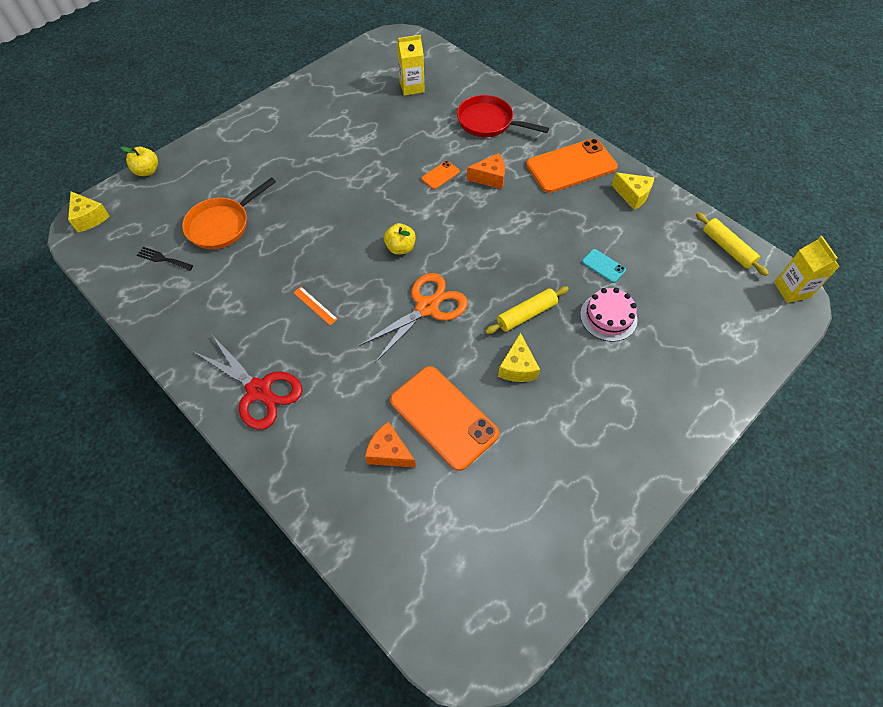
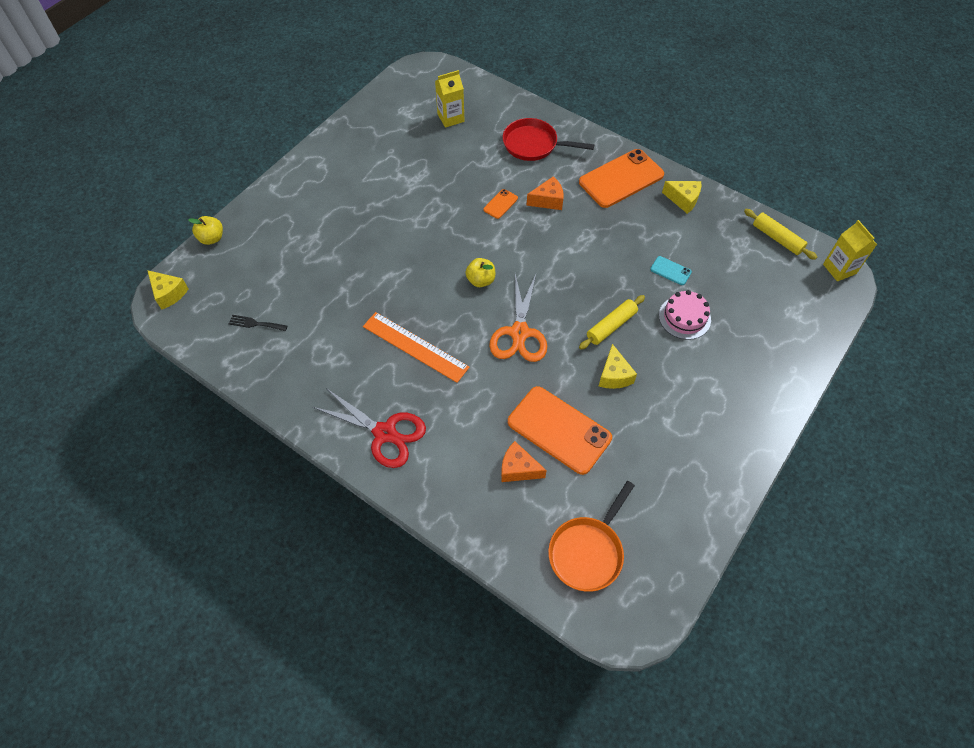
camera: 10 degrees left, 0 degrees up
(222, 225) = (303, 282): orange pan -> orange pan (587, 551)
(315, 306) = (415, 347): orange ruler -> orange ruler, size x2.18
(427, 307) = (519, 333): orange scissors -> orange scissors turned 150 degrees clockwise

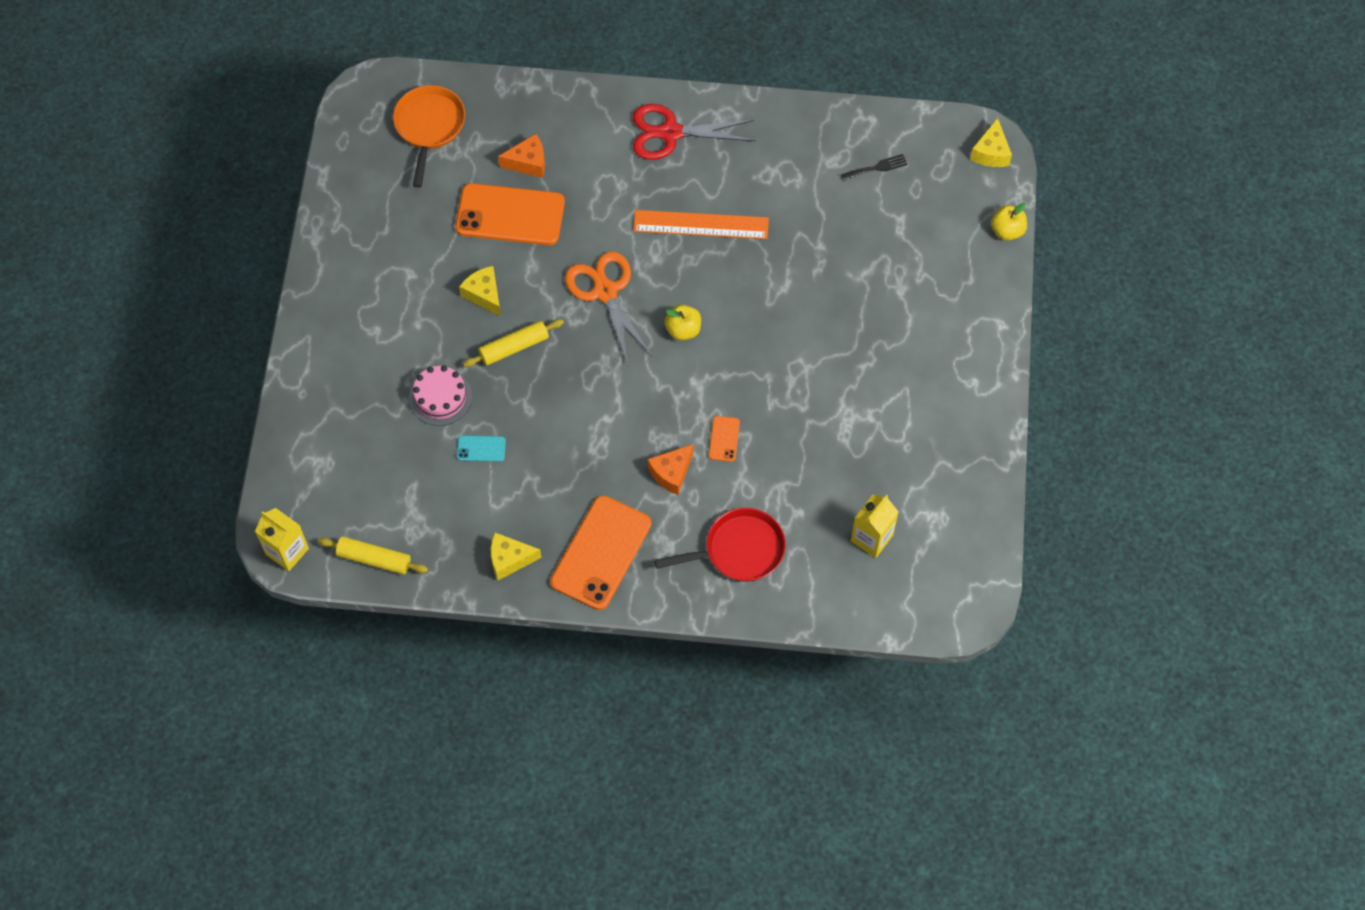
camera: 150 degrees right, 5 degrees up
(169, 293) = (991, 153): yellow cheese -> yellow cheese turned 90 degrees counterclockwise
(611, 326) = (514, 347): yellow rolling pin -> yellow rolling pin turned 45 degrees clockwise

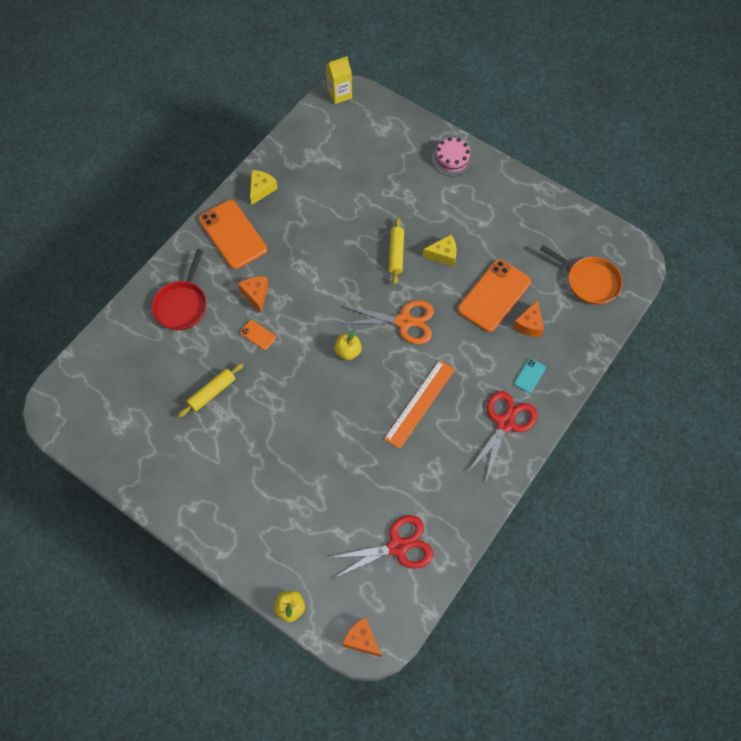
camera: 120 degrees right, 0 degrees up
(374, 559) = (307, 129): yellow rolling pin -> yellow rolling pin (212, 392)
(440, 397) = (387, 202): pink cake -> pink cake (452, 159)
(481, 448) = (339, 207): turquoise phone -> turquoise phone (529, 376)
(871, 538) = (135, 381): yellow carton -> none
(877, 168) = (397, 546): black fork -> red scissors
(991, 153) = (362, 640): yellow cheese -> orange cheese

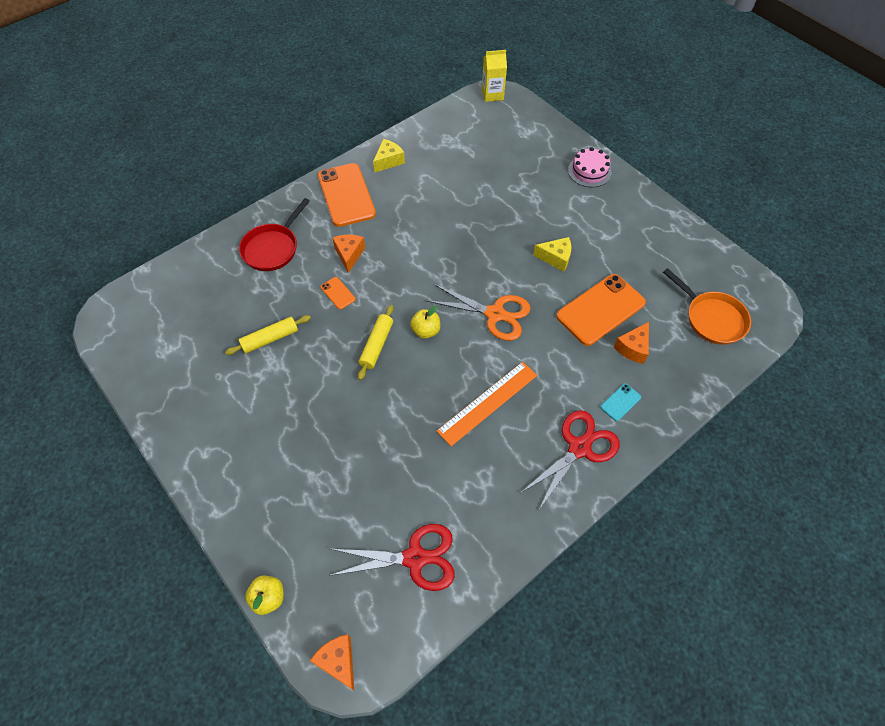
camera: 15 degrees right, 5 degrees down
(396, 254) = (506, 246): yellow rolling pin -> yellow rolling pin (376, 345)

